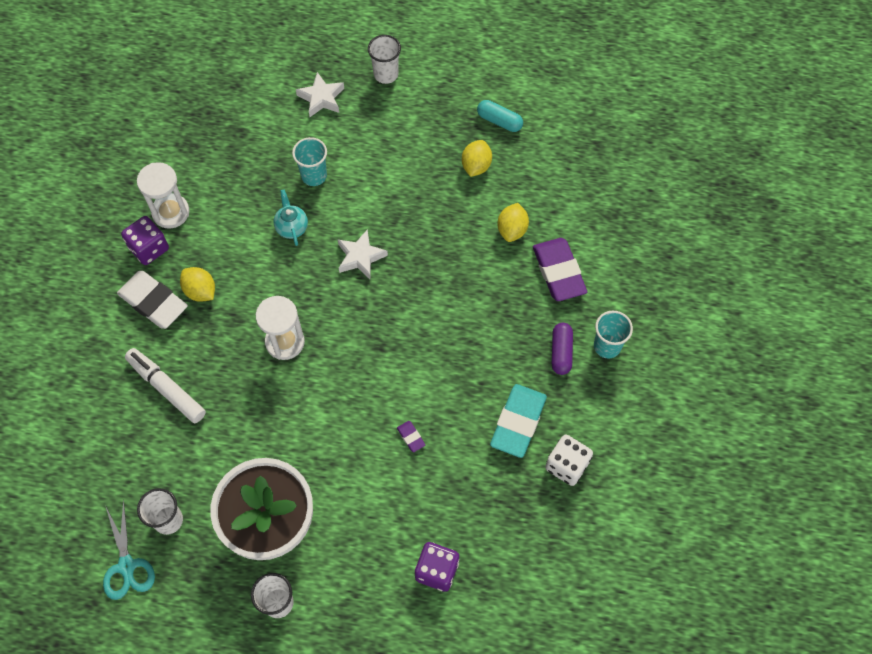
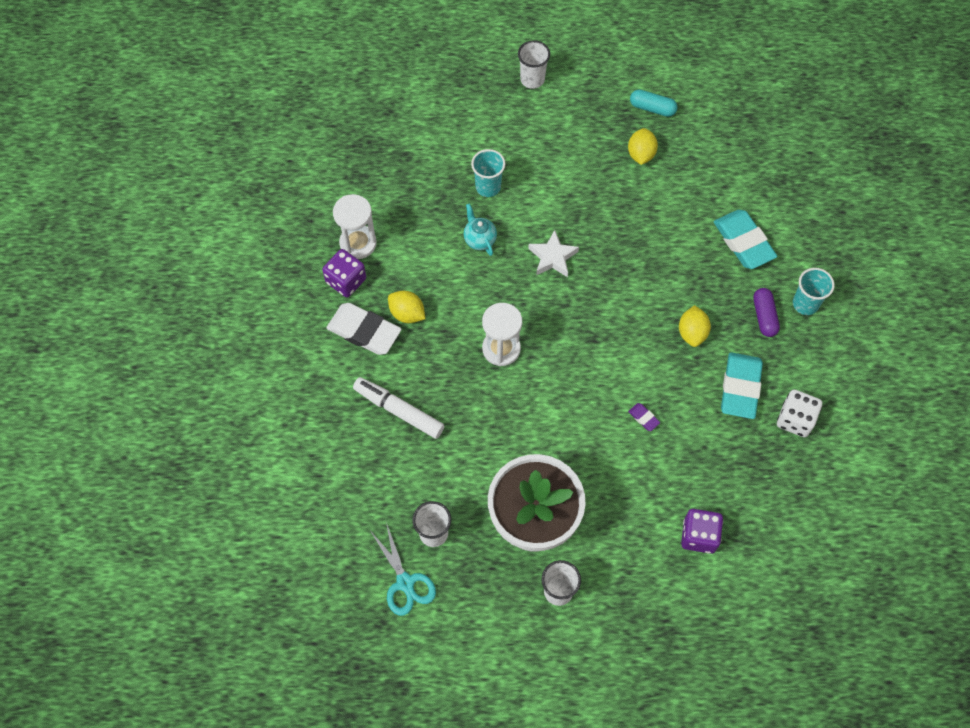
camera: 10 degrees left, 0 degrees up
(321, 98) = (476, 111): white star -> none
(512, 230) = (690, 209): yellow lemon -> yellow lemon (692, 333)
(558, 272) = (743, 242): purple eraser -> turquoise eraser

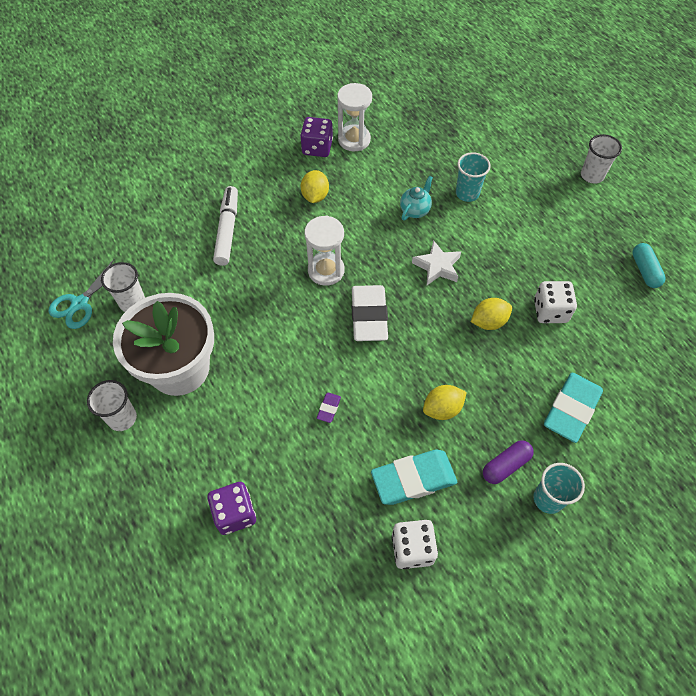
camera: 60 degrees right, 5 degrees down
(364, 331) = (282, 178): white eraser -> white eraser (369, 316)
(641, 154) = (591, 283): yellow lemon -> yellow lemon (488, 322)
(649, 200) = (550, 311): none -> white dice

